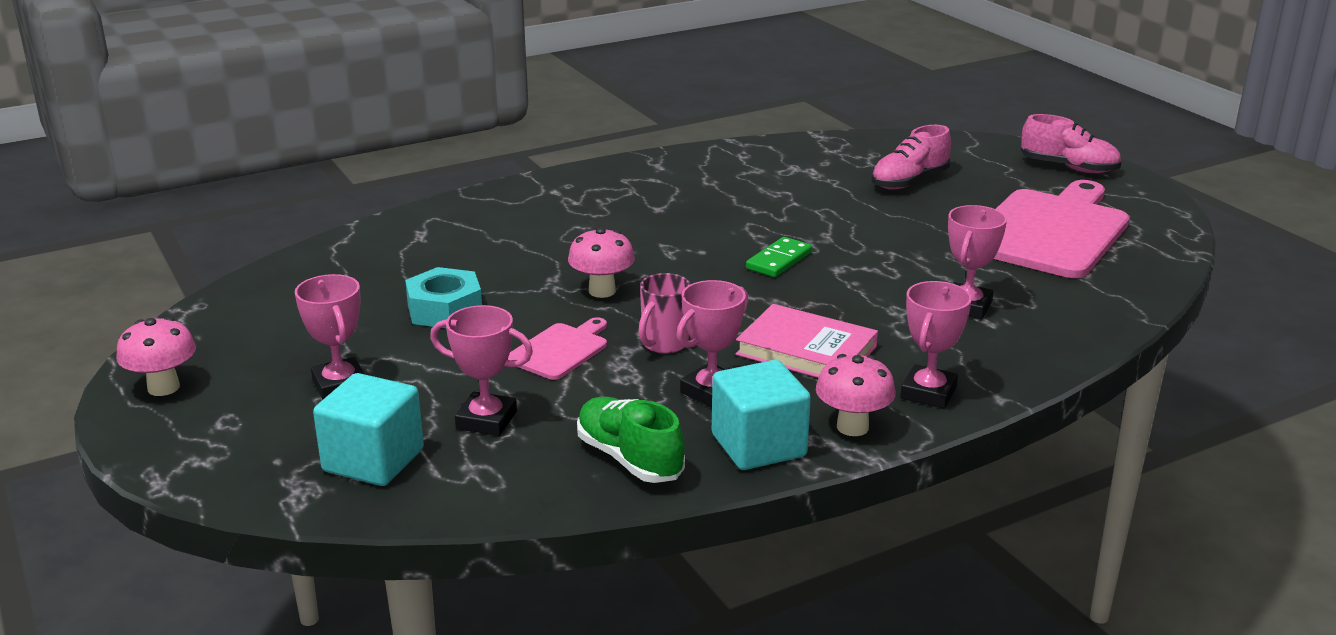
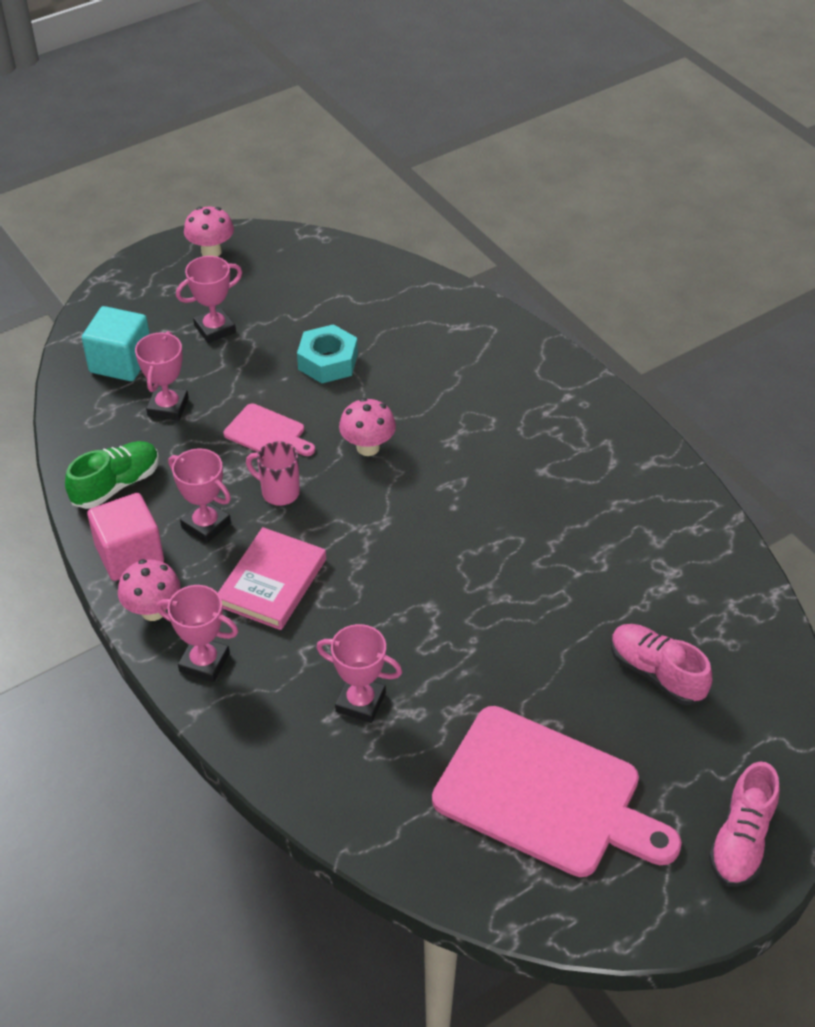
camera: 85 degrees right, 20 degrees up
(758, 445) = (129, 554): turquoise cube -> pink cube
(779, 260) = (441, 562): green domino -> none

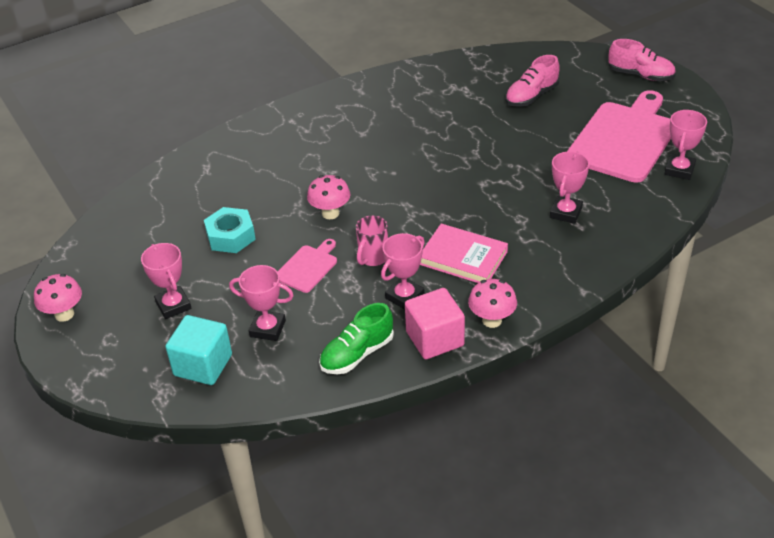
camera: 85 degrees left, 5 degrees down
(116, 485) = (357, 354): green shoe -> green shoe turned 90 degrees counterclockwise
(204, 662) = (539, 289): pink trophy -> pink trophy (679, 170)

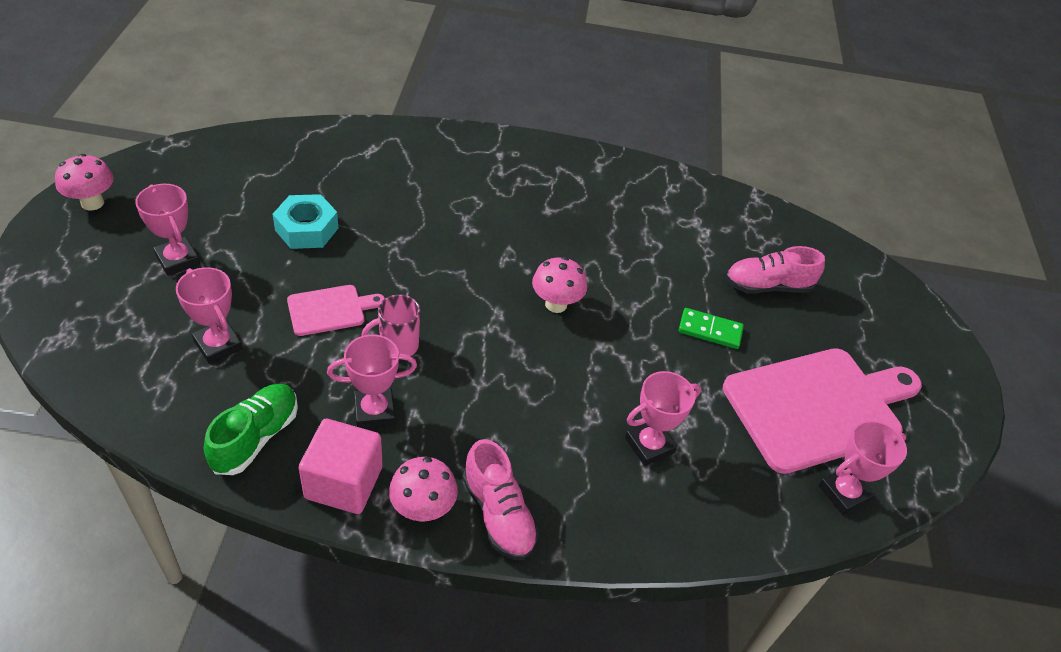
camera: 30 degrees right, 5 degrees up
(173, 305) = (178, 260): pink trophy -> pink trophy turned 45 degrees counterclockwise
(203, 365) = (123, 337): turquoise cube -> none
(330, 213) = (418, 270): pink mushroom -> pink mushroom (556, 304)
(357, 354) = (256, 437): green shoe -> green shoe turned 120 degrees clockwise
(463, 258) = (481, 414): pink book -> none
(529, 138) = (710, 330): none -> green domino
(640, 75) = (925, 345): pink shoe -> pink shoe (498, 514)

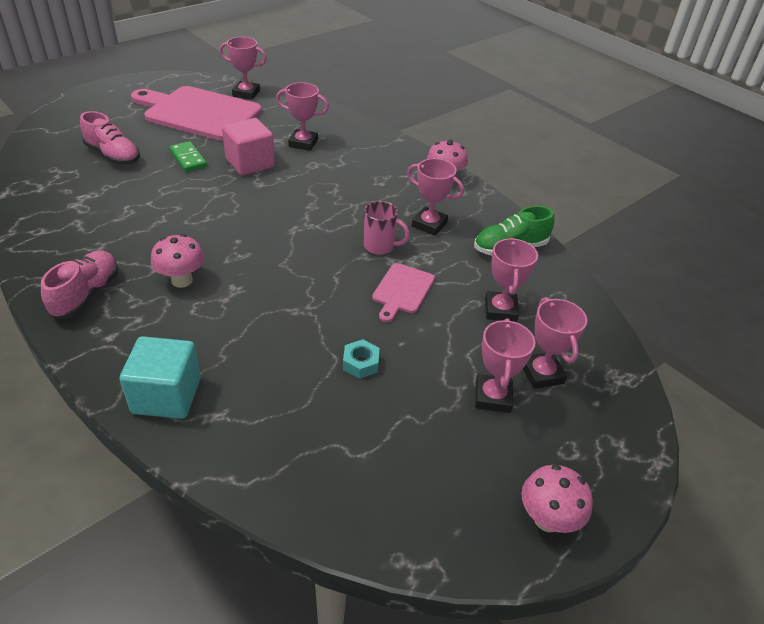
camera: 135 degrees left, 5 degrees down
(142, 302) = (542, 374): none -> pink trophy
(306, 229) = (360, 363): turquoise nut -> turquoise nut, size x0.60
(330, 309) = (402, 291): pink cutting board -> pink cutting board turned 90 degrees counterclockwise
(343, 482) = (475, 206): pink cube -> pink cube (250, 163)
(414, 145) = (167, 395): none -> turquoise cube
(498, 514) = (409, 161): pink shoe -> pink shoe (86, 294)
(556, 304) = (251, 214): pink mushroom -> pink mushroom (182, 280)

